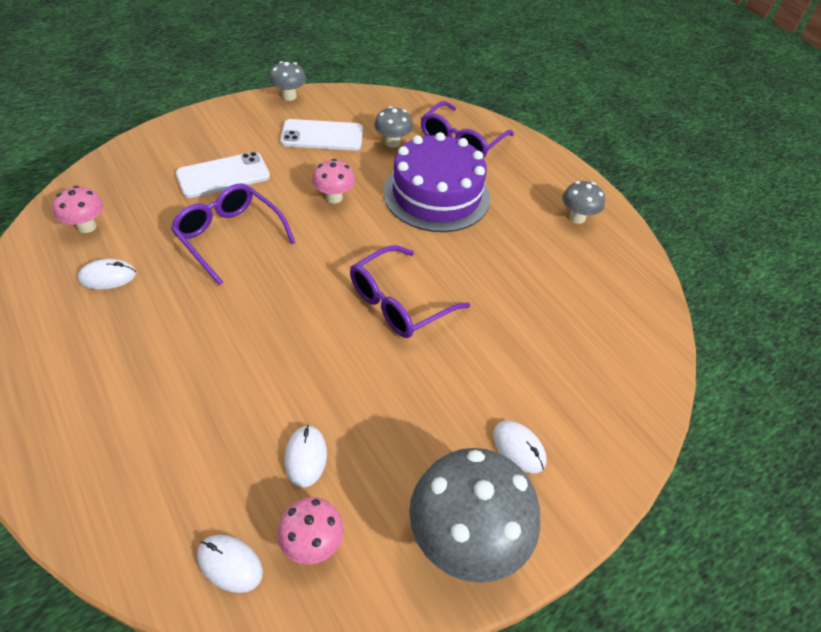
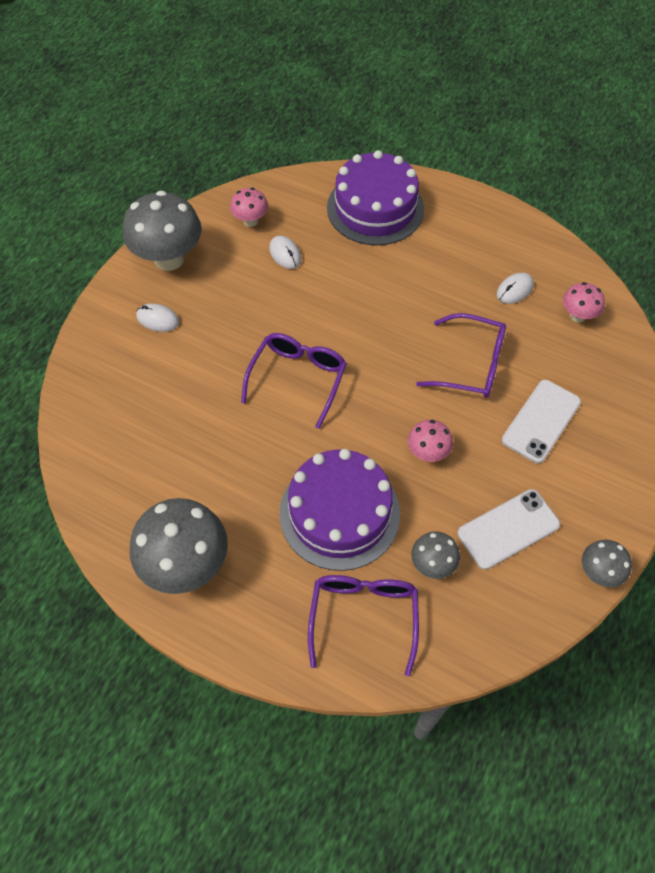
camera: 155 degrees right, 10 degrees up
(132, 463) = (375, 208): none -> purple cake
(230, 564) = (285, 196): white mouse -> none
(577, 218) = (186, 564): grey mushroom -> grey mushroom, size x1.96

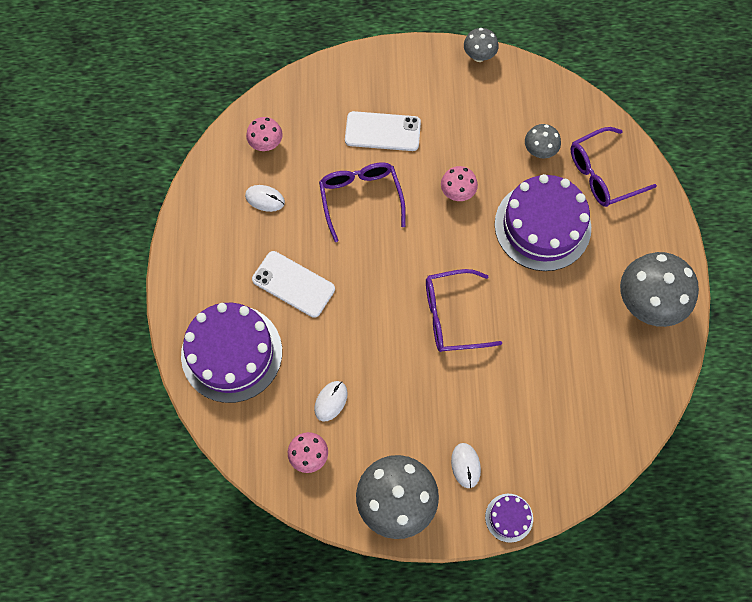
camera: 120 degrees left, 10 degrees up
(91, 327) = (509, 517): none -> purple cake
(508, 529) = (483, 118): white phone -> white phone (293, 284)

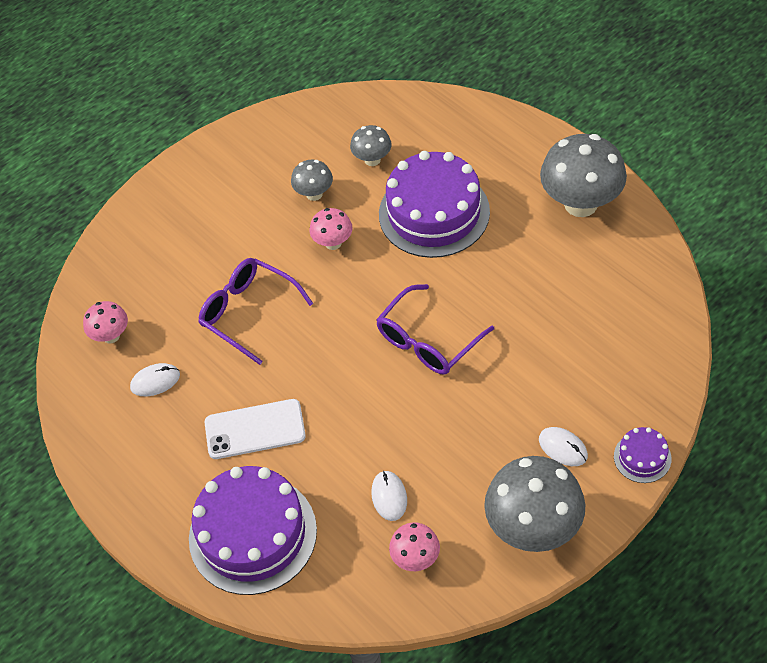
camera: 35 degrees left, 15 degrees down
(382, 131) = (215, 245): white phone -> none
(479, 56) = (244, 127): grey mushroom -> grey mushroom (314, 194)
(602, 174) = (444, 138): purple glasses -> none

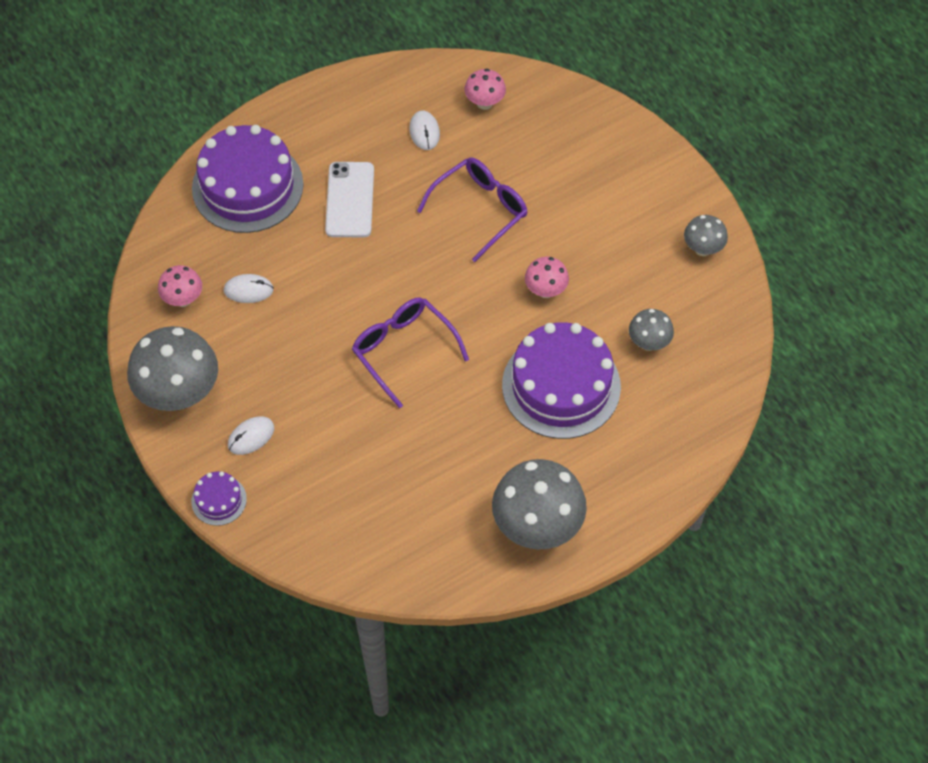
camera: 95 degrees right, 5 degrees up
(314, 194) = (614, 283): grey mushroom -> grey mushroom (703, 249)

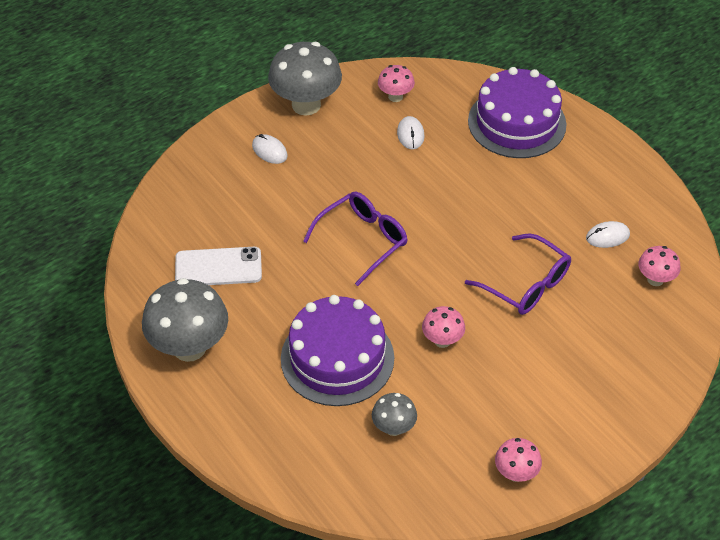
camera: 85 degrees right, 10 degrees down
(219, 500) = (211, 138): purple cake -> none
(349, 200) = (517, 190): white phone -> white phone (218, 267)
(703, 249) = (516, 473): grey mushroom -> pink mushroom

